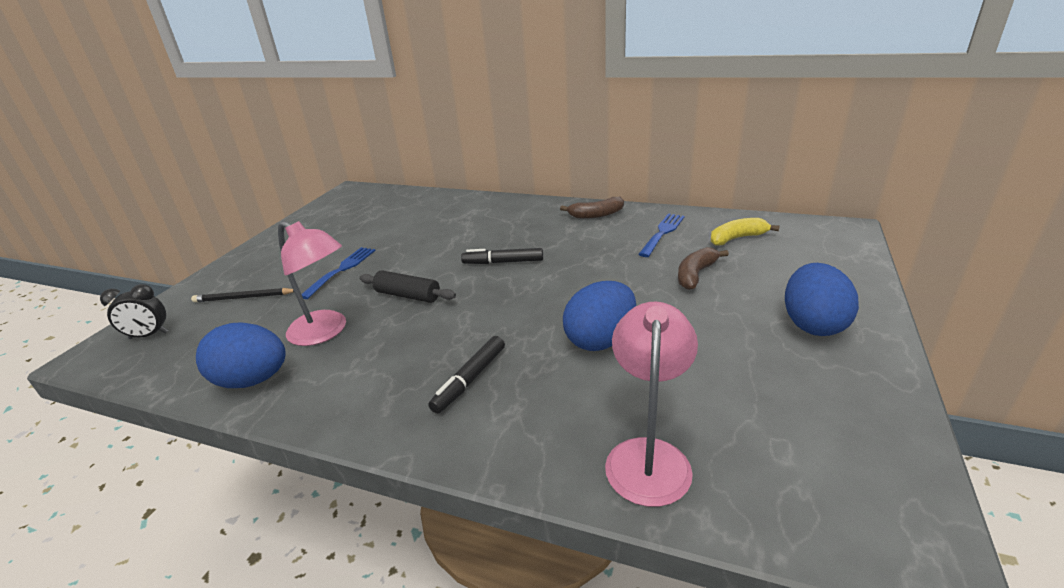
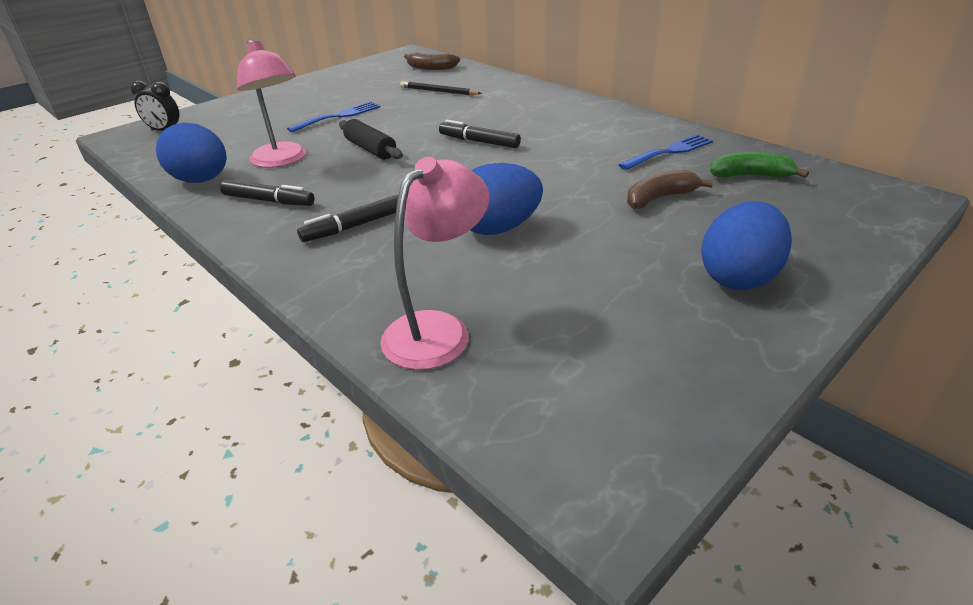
camera: 25 degrees right, 5 degrees up
(243, 298) = (248, 120): black pencil -> black pencil (438, 91)
(354, 380) = (269, 201): none -> black marker
(596, 215) = (616, 120): brown banana -> brown banana (431, 68)
(737, 238) = (750, 175): yellow banana -> green banana

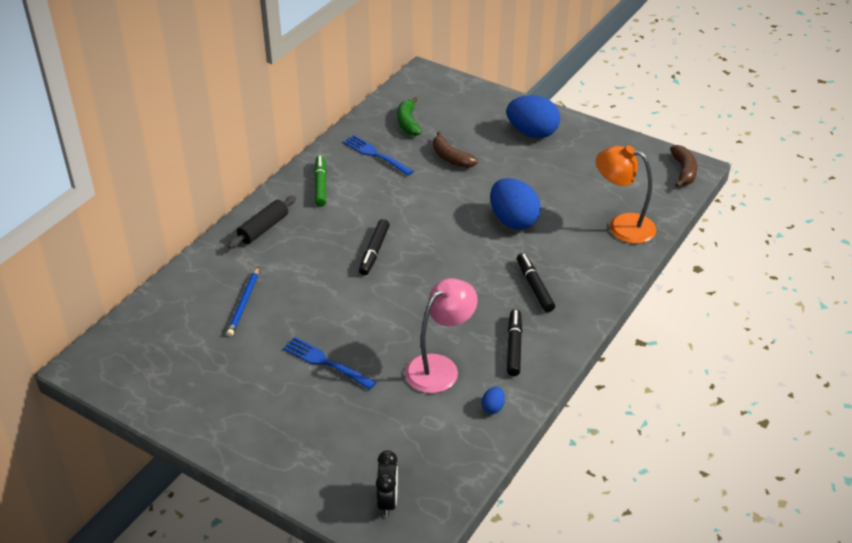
camera: 105 degrees left, 5 degrees up
(202, 180) = (493, 407): blue egg -> blue egg, size x0.42
(354, 226) = (534, 287): black marker -> black marker turned 150 degrees counterclockwise
(370, 149) = (403, 315): black rolling pin -> black rolling pin (263, 228)
(431, 68) = (157, 328): brown banana -> brown banana (683, 171)
(438, 91) = (244, 303): black pencil -> blue pencil
(438, 329) = (622, 226): pink lamp -> orange lamp
(608, 122) = (320, 185): none -> green marker

